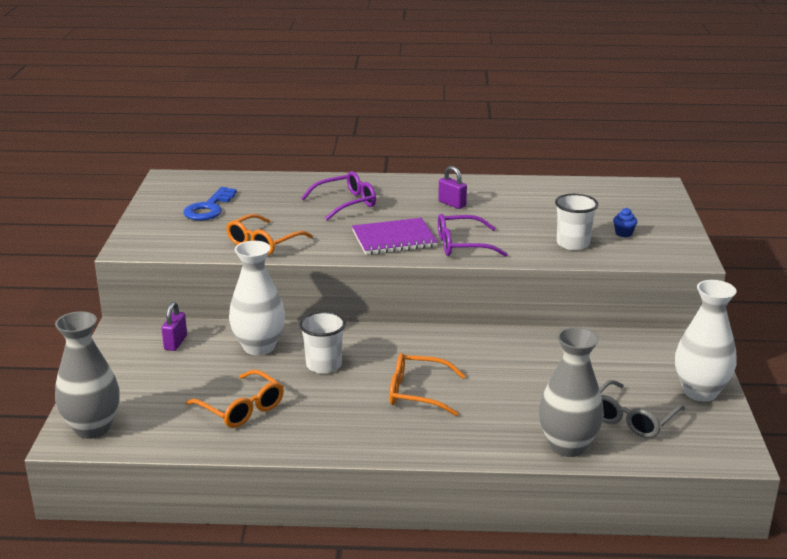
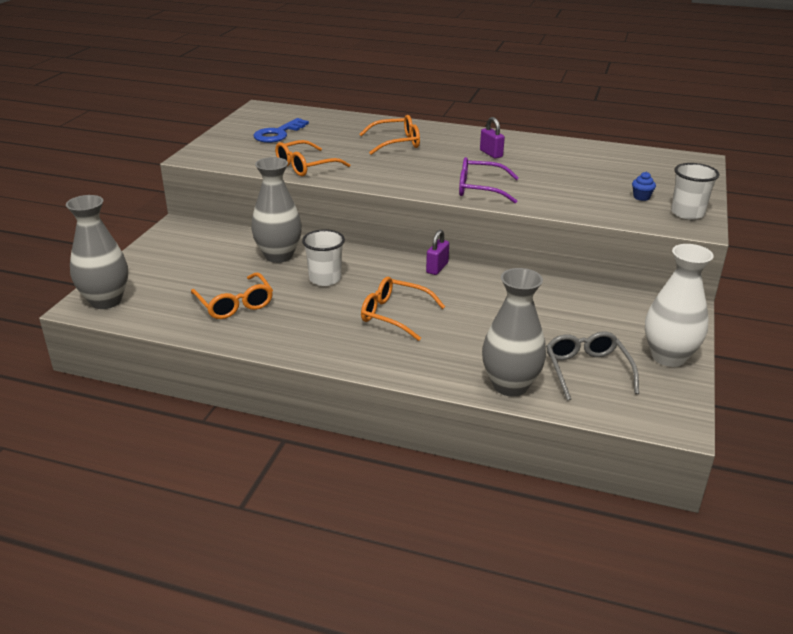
camera: 15 degrees right, 5 degrees up
(175, 343) = (212, 242): purple padlock -> purple padlock (437, 268)
(259, 347) = (278, 256): white vase -> grey vase
(346, 203) = (396, 143): purple glasses -> orange glasses
(394, 239) = (421, 176): purple notebook -> none
(573, 244) = (586, 200): white cup -> white cup (687, 213)
(632, 418) = (587, 370): grey glasses -> grey glasses turned 120 degrees clockwise

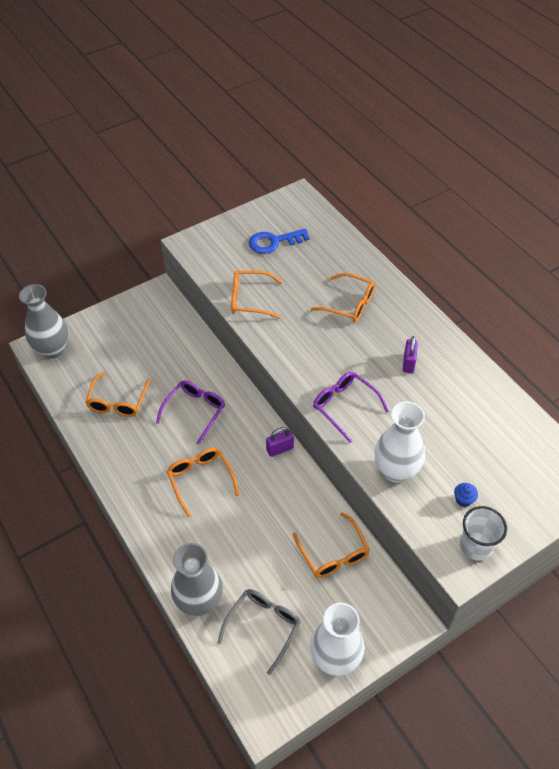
camera: 40 degrees right, 20 degrees up
(278, 256) = (190, 366): grey vase -> none
(325, 279) = (195, 411): white cup -> purple glasses
(572, 203) = (396, 470): none -> white vase
(572, 303) = (333, 553): none -> orange glasses

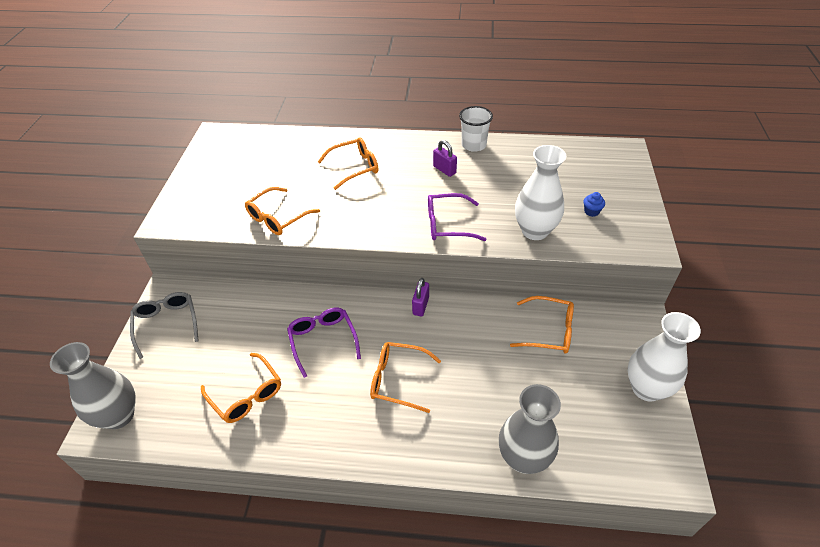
camera: 50 degrees left, 5 degrees down
(263, 626) = (584, 422): grey glasses -> grey glasses (167, 324)
(274, 242) = (240, 172): blue key -> none
(476, 546) = (636, 228): white cup -> white cup (473, 145)

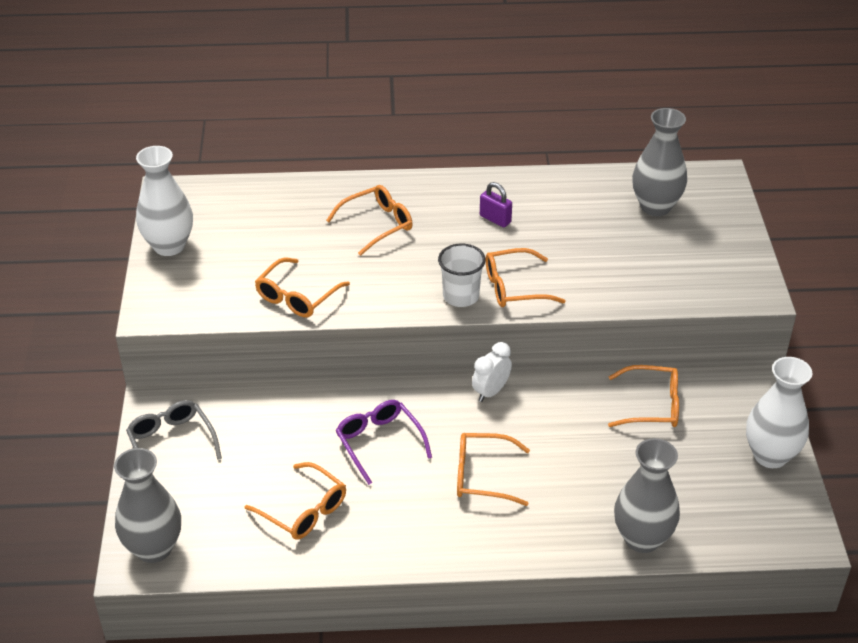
camera: 10 degrees left, 5 degrees down
(420, 306) = (491, 392): purple padlock -> white clock
(448, 224) = (514, 287): purple glasses -> orange glasses
(473, 145) = (526, 183): white cup -> white cup (461, 296)
(534, 231) = (621, 286): white vase -> white vase (169, 246)
(571, 169) = (655, 206): none -> grey vase
(591, 211) = (686, 258): blue cupcake -> none

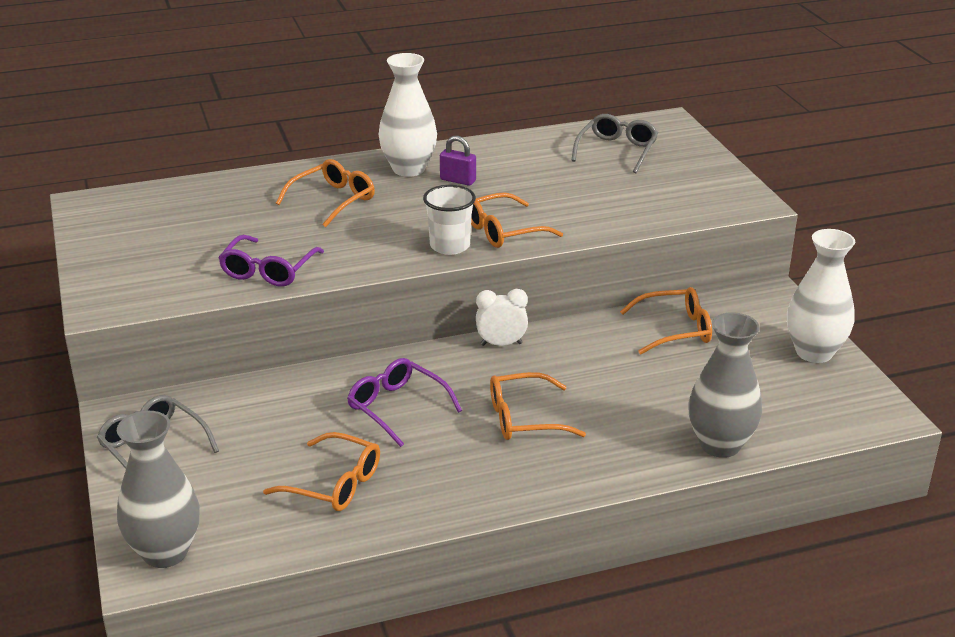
camera: 15 degrees left, 10 degrees down
(169, 246) = (102, 247): white vase -> white vase (408, 169)
(297, 296) = (268, 270): orange glasses -> purple glasses
(491, 392) = (501, 344): white clock -> white clock turned 60 degrees clockwise
(655, 206) = (617, 151): grey vase -> grey glasses

